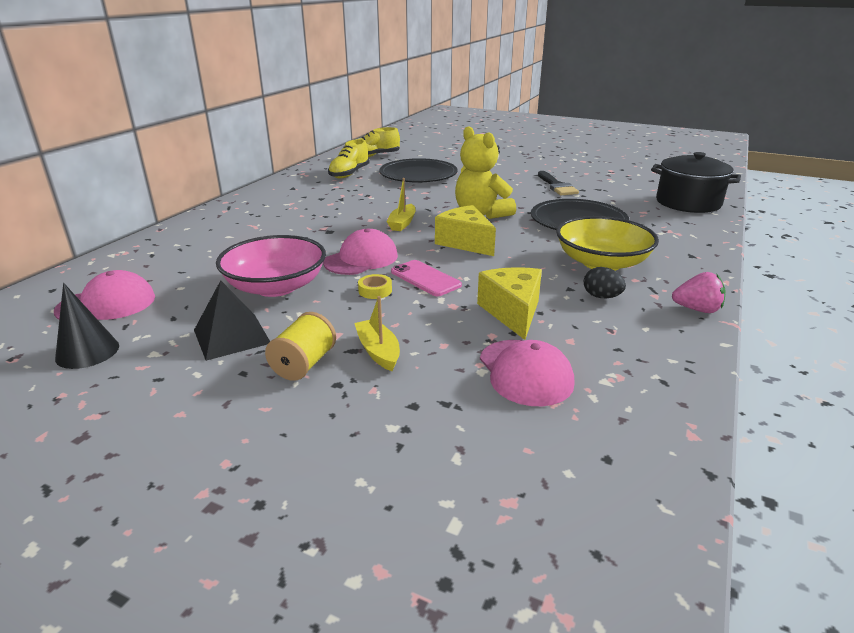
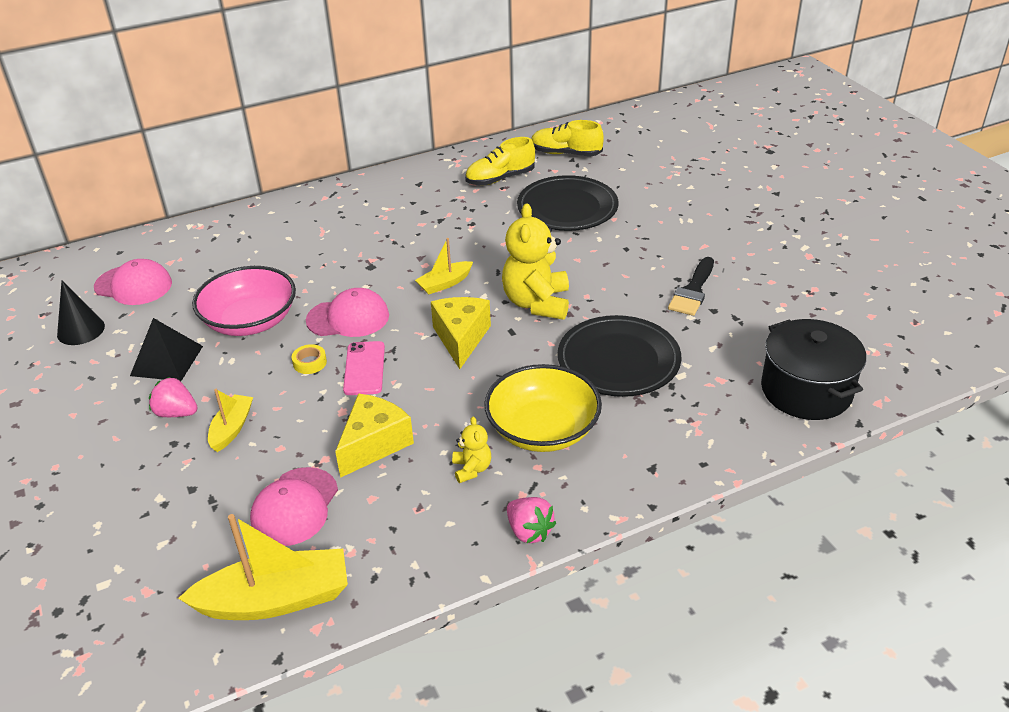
camera: 40 degrees right, 10 degrees up
(304, 364) = (176, 413): yellow spool -> pink strawberry
(601, 297) = (472, 469): black egg -> yellow teddy bear
(627, 436) = (275, 599): none -> yellow boat

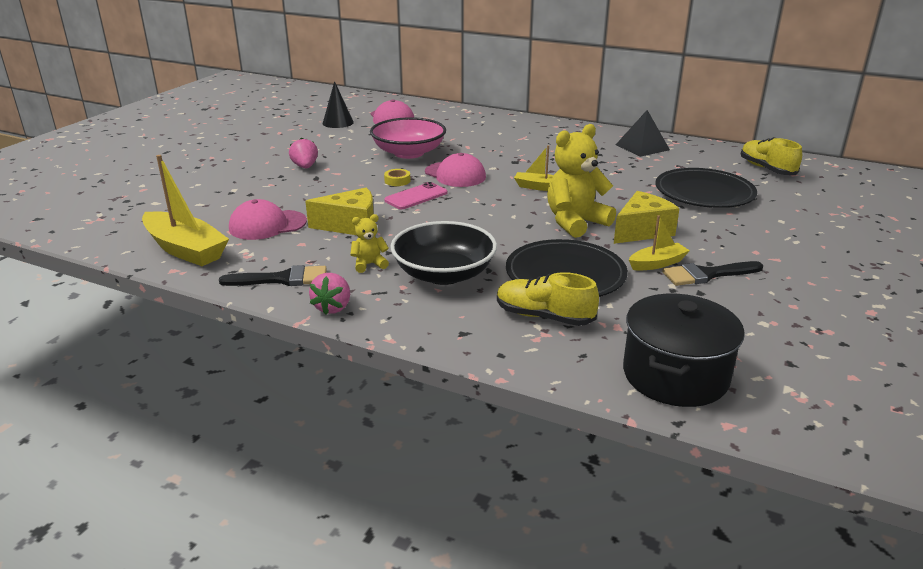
camera: 50 degrees right, 10 degrees down
(166, 360) = (343, 148): black pyramid -> black pyramid (642, 147)
(231, 428) = (311, 184): yellow boat -> yellow boat (657, 263)
(434, 545) = (282, 279): none -> black brush
(461, 338) = (493, 213): yellow cheese -> yellow cheese (642, 231)
(472, 469) = (369, 264): yellow teddy bear -> yellow teddy bear turned 150 degrees counterclockwise
(500, 178) = (686, 161): yellow shoe -> yellow shoe (544, 316)
(543, 429) = (444, 274): yellow bowl -> black bowl

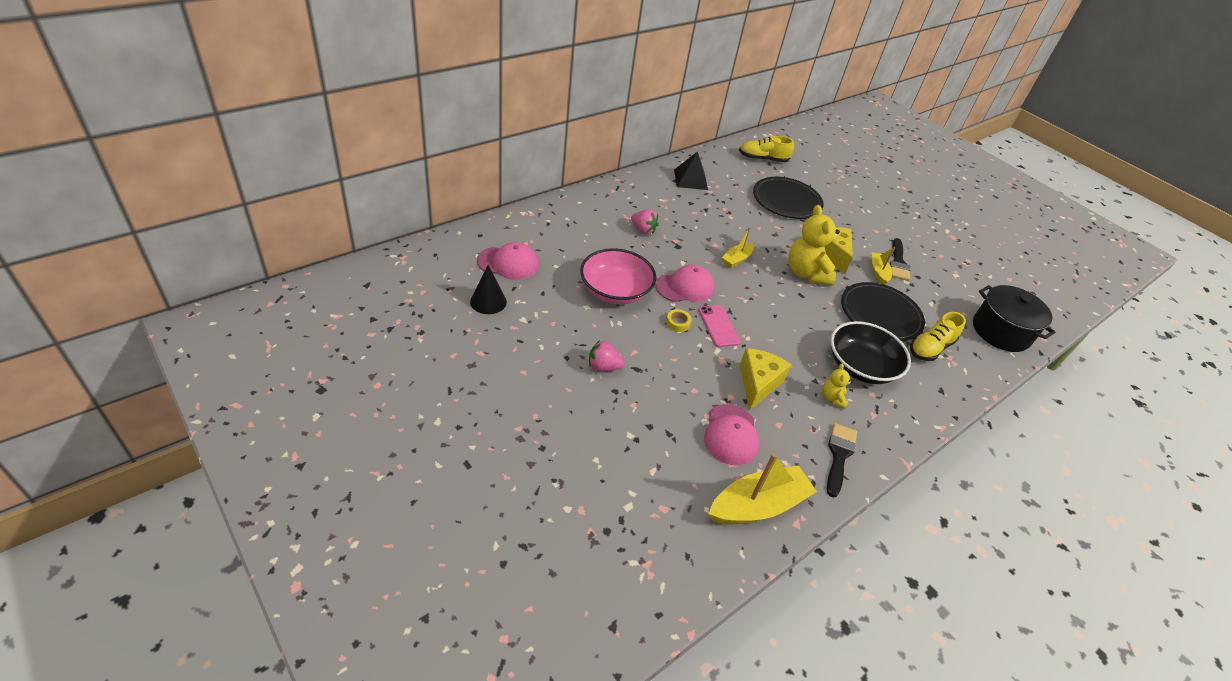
camera: 70 degrees left, 15 degrees up
(333, 307) = (892, 441): pink strawberry -> pink strawberry (643, 230)

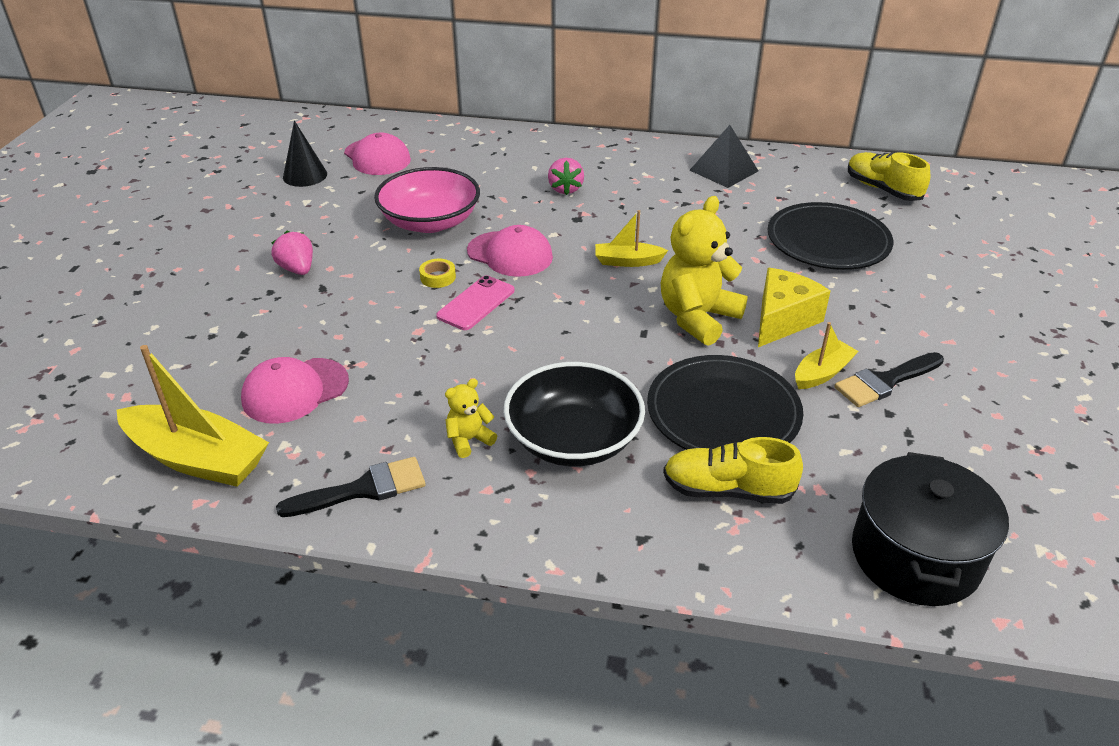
camera: 55 degrees right, 5 degrees down
(758, 384) = (412, 372): yellow cheese -> none

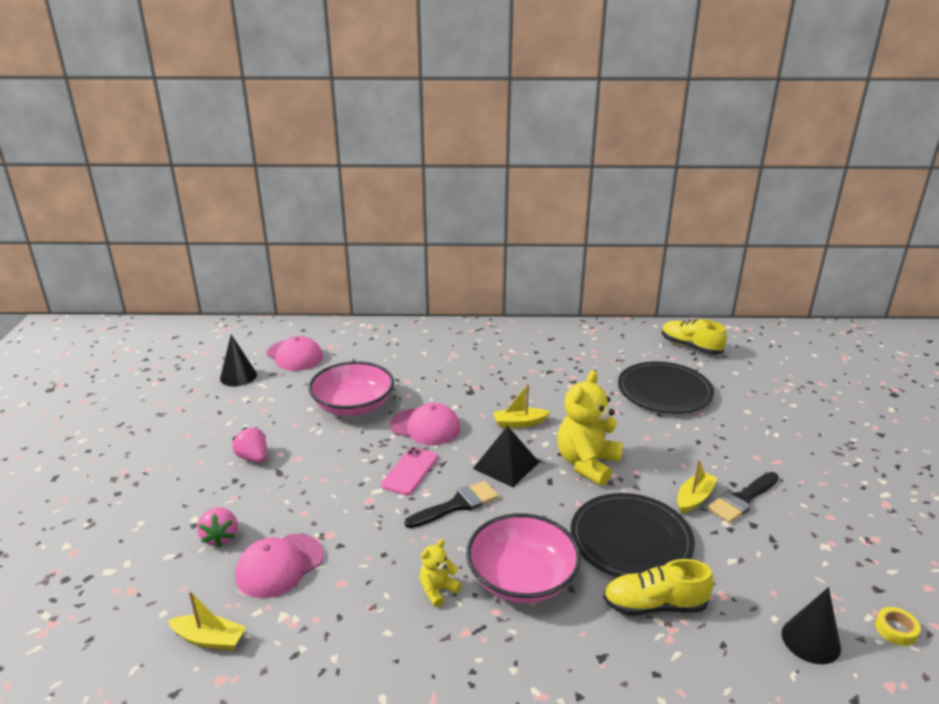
camera: 10 degrees left, 10 degrees down
(197, 458) = (209, 639): yellow boat -> yellow boat, size x0.55
(363, 489) = (362, 647): black brush -> black brush (457, 505)
(438, 277) = (372, 452): yellow tape -> yellow tape (895, 630)
(565, 189) = (453, 368): pink strawberry -> pink strawberry (220, 537)
(573, 439) = (522, 578): black bowl -> pink bowl
(723, 170) = (570, 342): black pyramid -> black pyramid (506, 465)
(782, 320) = (651, 458): yellow cheese -> none
(915, 556) = (811, 640): black pot -> black cone

